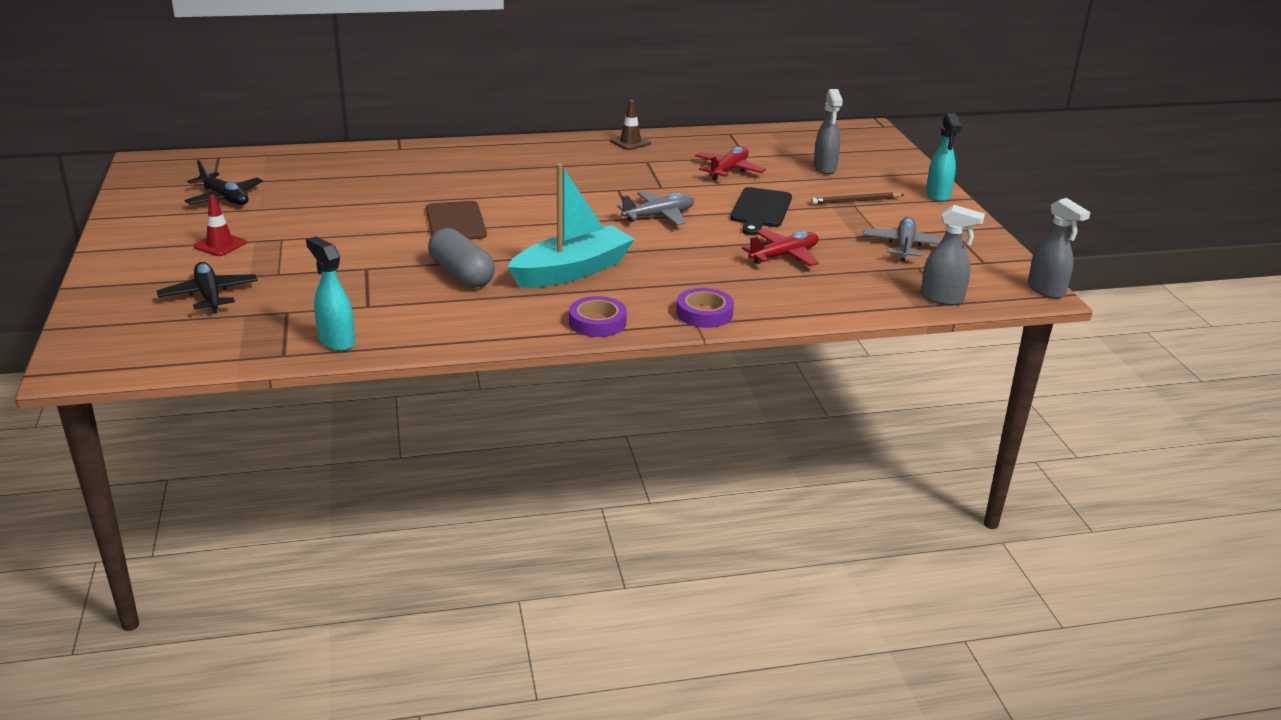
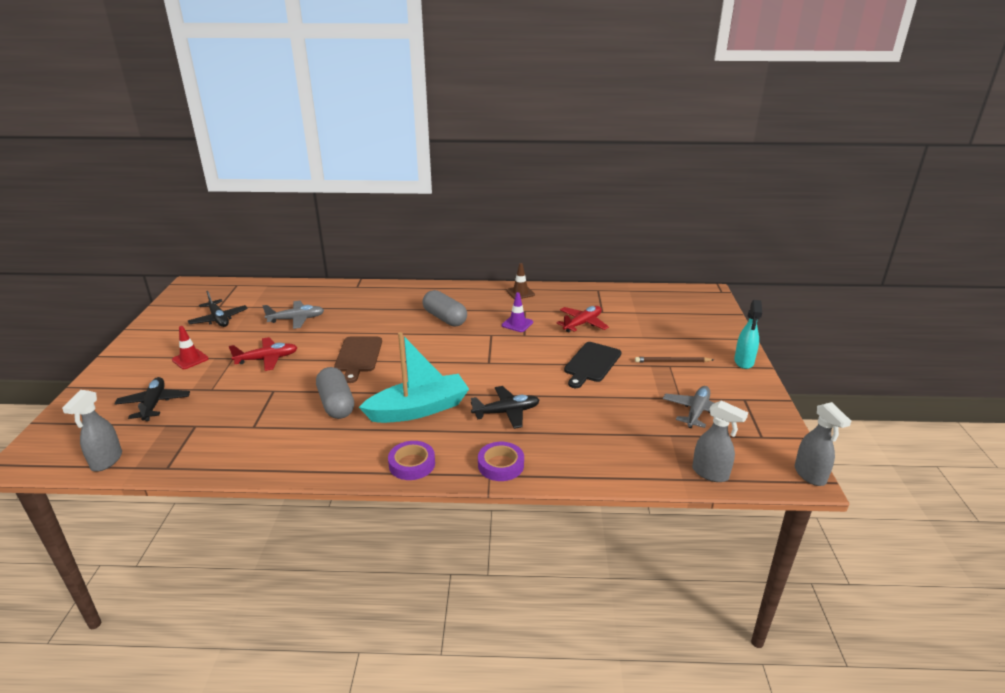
camera: 15 degrees right, 0 degrees up
(336, 341) = (211, 459): turquoise spray bottle -> none
(546, 176) = (445, 318): none -> grey capsule
(645, 176) = (517, 324): none -> purple traffic cone
(659, 216) = (510, 362): grey plane -> grey plane (296, 319)
(683, 265) = (506, 412): none -> black plane
(784, 256) = (591, 411): red plane -> red plane (267, 359)
(824, 168) = (659, 328): grey spray bottle -> grey spray bottle (106, 461)

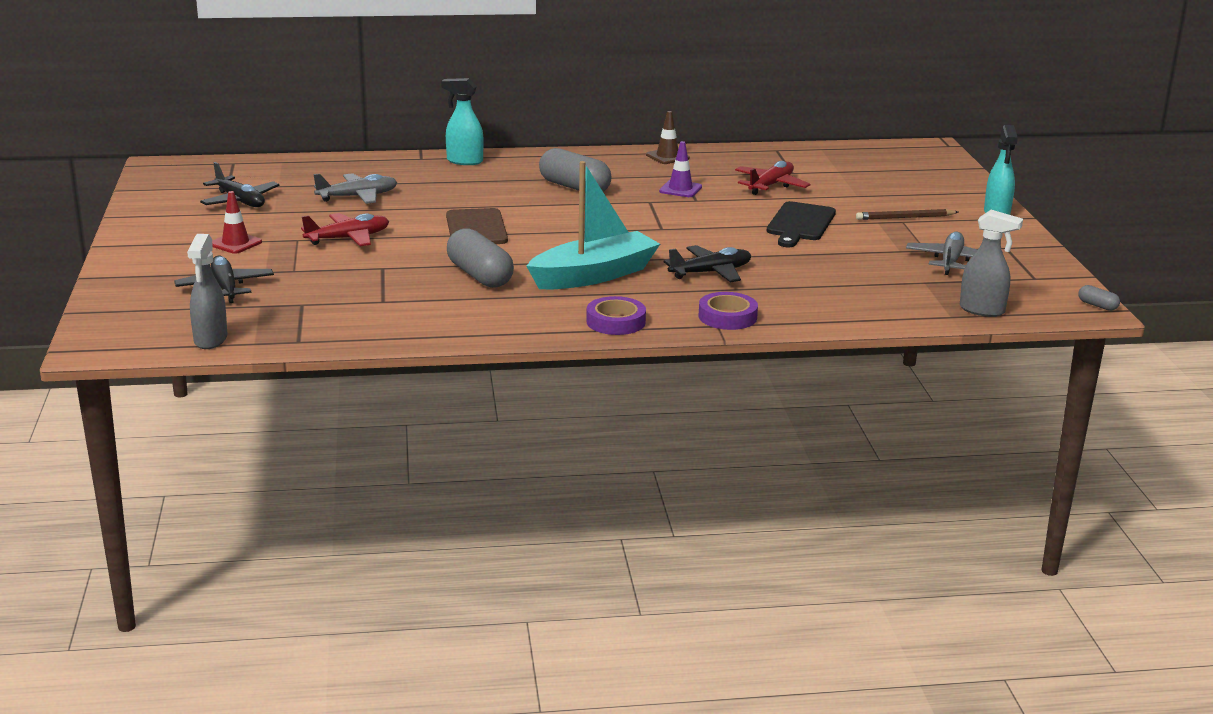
camera: 10 degrees left, 5 degrees down
(383, 290) = (464, 161): none -> turquoise spray bottle
(810, 475) = (1097, 306): grey spray bottle -> grey capsule

